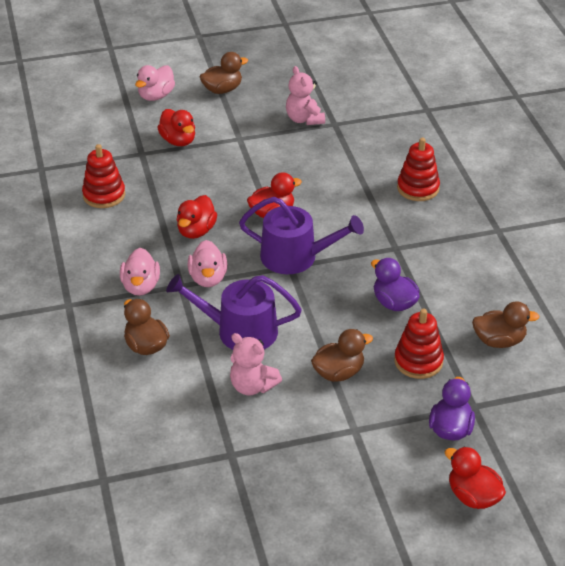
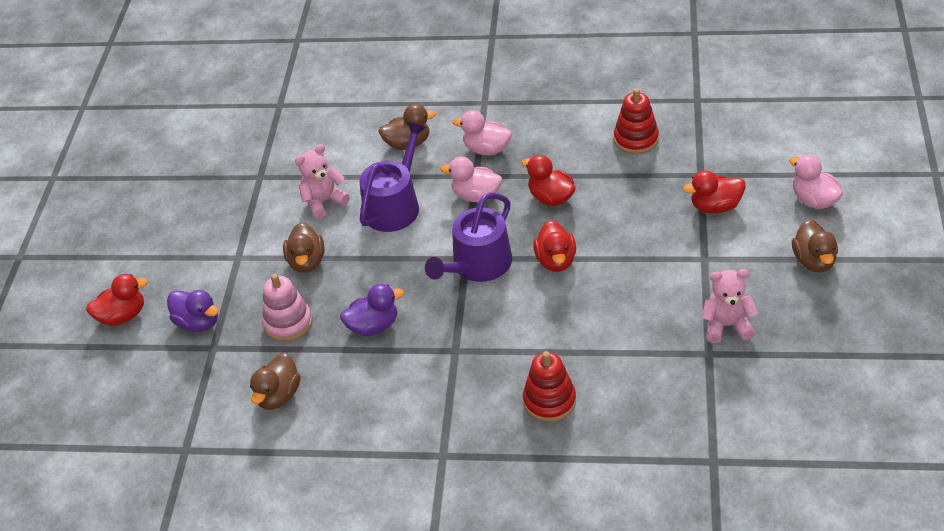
camera: 115 degrees right, 5 degrees up
(418, 361) = (288, 323): red stacking toy -> pink stacking toy

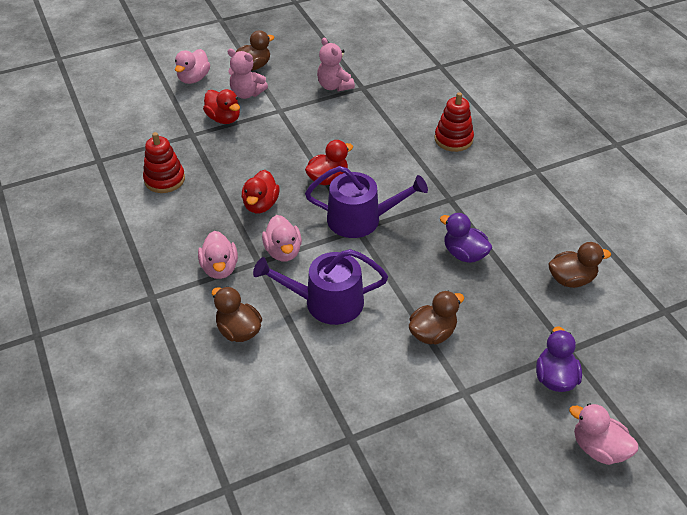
camera: 125 degrees left, 0 degrees up
(123, 316) = (598, 448): red duck -> pink duck
(288, 323) = (504, 310): pink stacking toy -> none
(324, 202) = (353, 359): pink teddy bear -> pink teddy bear (247, 93)

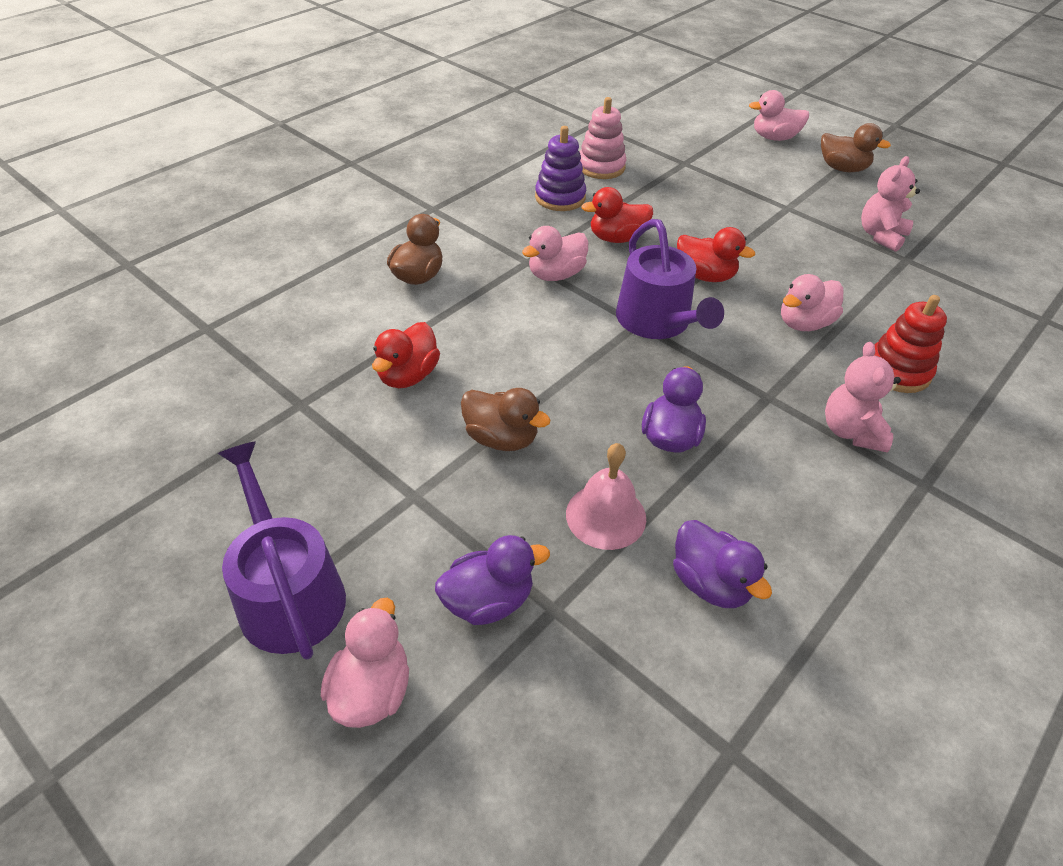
camera: 65 degrees right, 0 degrees up
(164, 179) = (601, 167): red stacking toy -> pink stacking toy
(189, 216) = (560, 198): none -> purple stacking toy
(220, 268) = (499, 238): pink duck -> pink duck (804, 323)
(224, 118) = (731, 175): red duck -> red duck (408, 375)
(247, 93) = (790, 177): pink teddy bear -> pink teddy bear (851, 431)
(326, 302) = (498, 329): purple watering can -> purple watering can (288, 592)
(512, 305) = (606, 516): none -> pink bell
(571, 279) = (710, 583): brown duck -> purple duck

